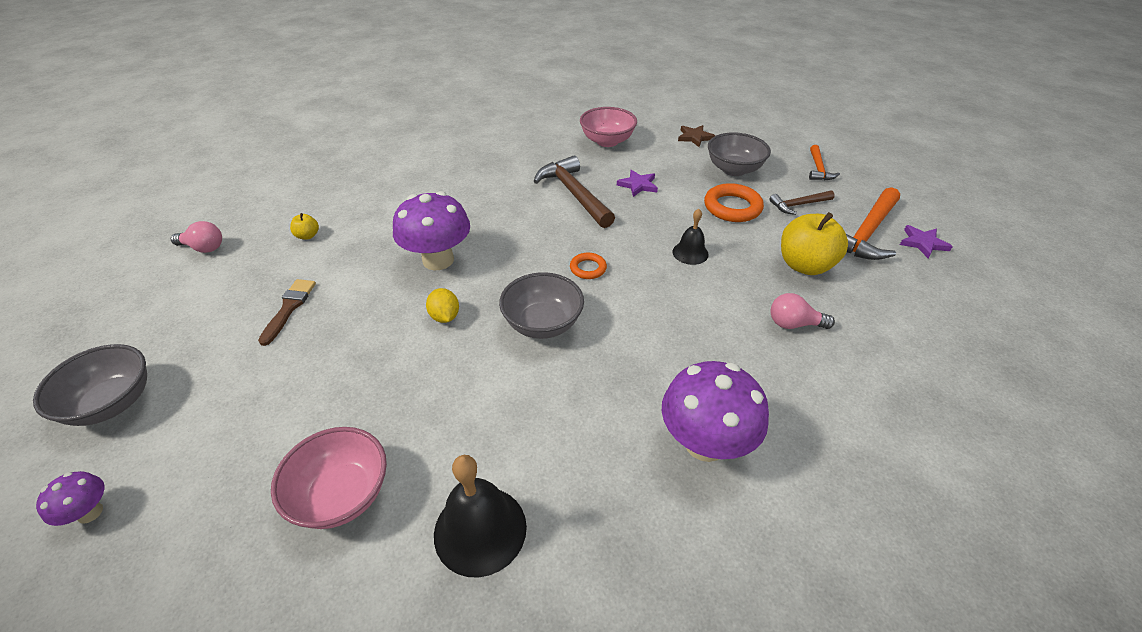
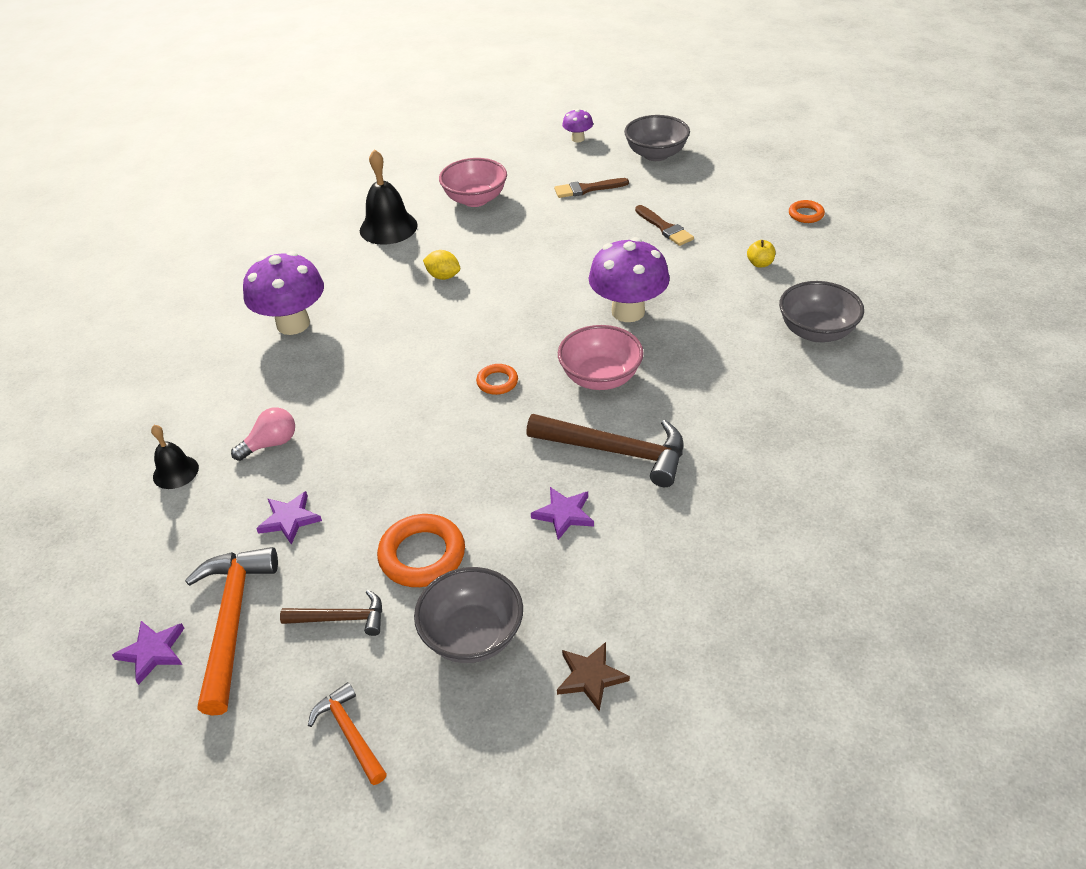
camera: 140 degrees right, 0 degrees up
(204, 248) = (806, 214): pink light bulb -> orange ring
(243, 408) = (587, 189): none -> brown brush
(445, 316) = (554, 284): yellow lemon -> yellow lemon (443, 276)
(542, 324) = (478, 322): grey bowl -> grey bowl (816, 331)
(607, 141) = (695, 569): pink bowl -> pink bowl (600, 377)
(690, 253) = (419, 458): black bell -> black bell (175, 472)
(798, 205) = (341, 618): brown hammer -> brown hammer turned 60 degrees clockwise
(804, 265) = (289, 519): yellow apple -> purple star

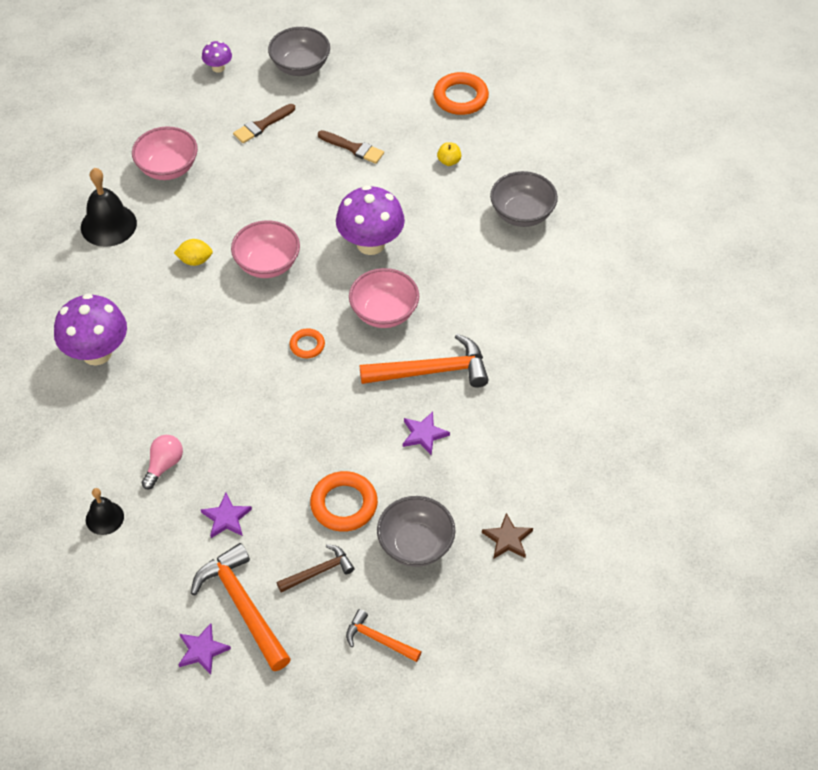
camera: 30 degrees left, 10 degrees up
(510, 299) = (267, 264): none -> pink bowl
(616, 451) = (432, 371): brown hammer -> orange hammer
(806, 214) = (460, 97): orange ring -> orange ring, size x1.77

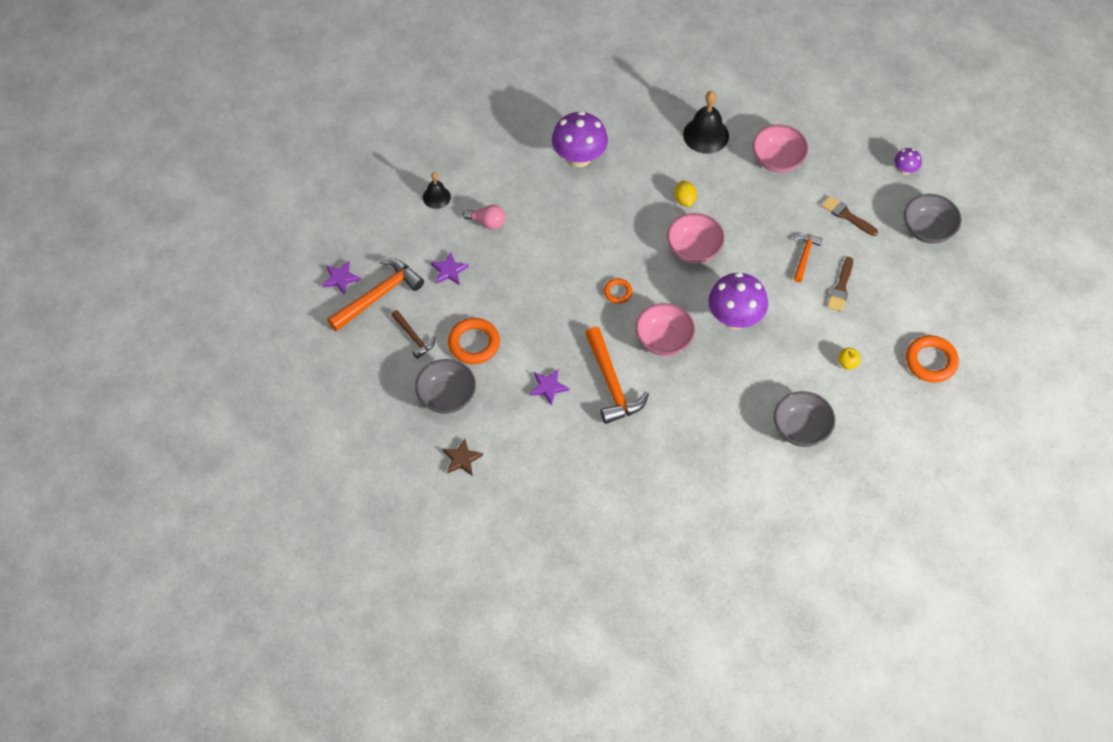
camera: 80 degrees right, 5 degrees up
(378, 639) = (363, 385): orange hammer -> orange hammer (804, 256)

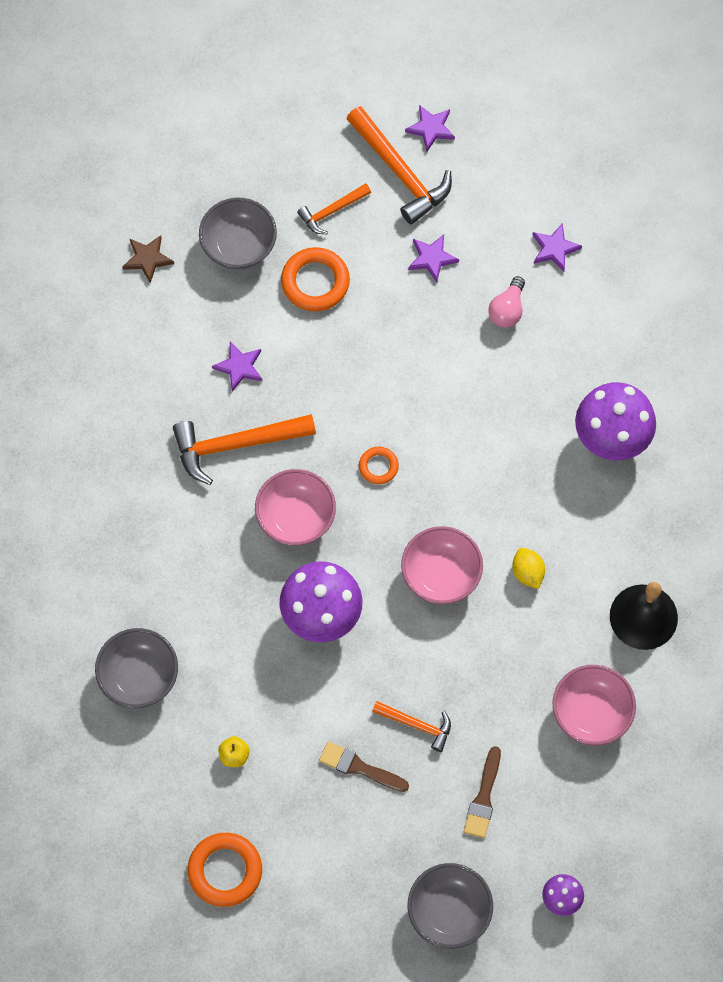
camera: 95 degrees right, 10 degrees up
(413, 337) = (331, 211): brown hammer -> orange hammer
(436, 197) = (554, 249): black bell -> purple star
(684, 200) = (527, 572): yellow lemon -> yellow lemon turned 75 degrees clockwise
(847, 215) = (483, 797): brown brush -> brown brush turned 150 degrees clockwise

